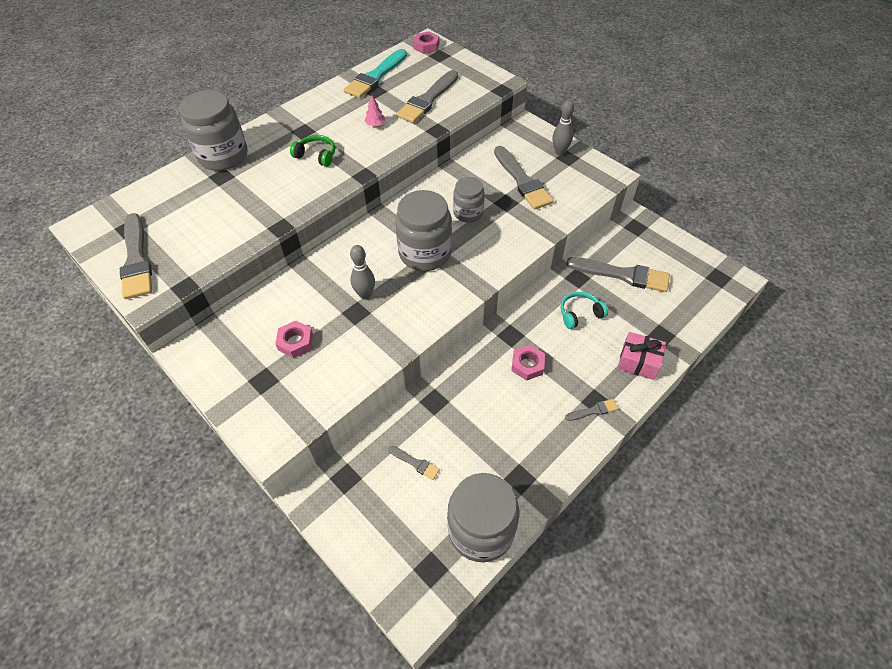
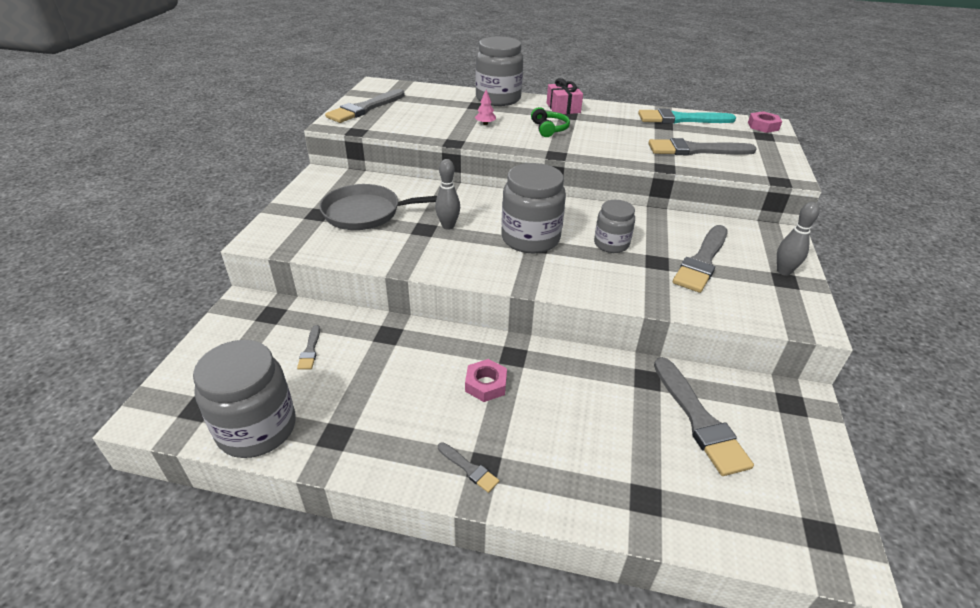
camera: 55 degrees right, 15 degrees down
(295, 342) = (367, 213): pink nut -> grey pan
(375, 125) = (623, 139): pink tree -> pink tree (485, 124)
(580, 314) = (597, 401): turquoise headphones -> none
(638, 362) = (579, 488): pink gift -> pink gift (563, 108)

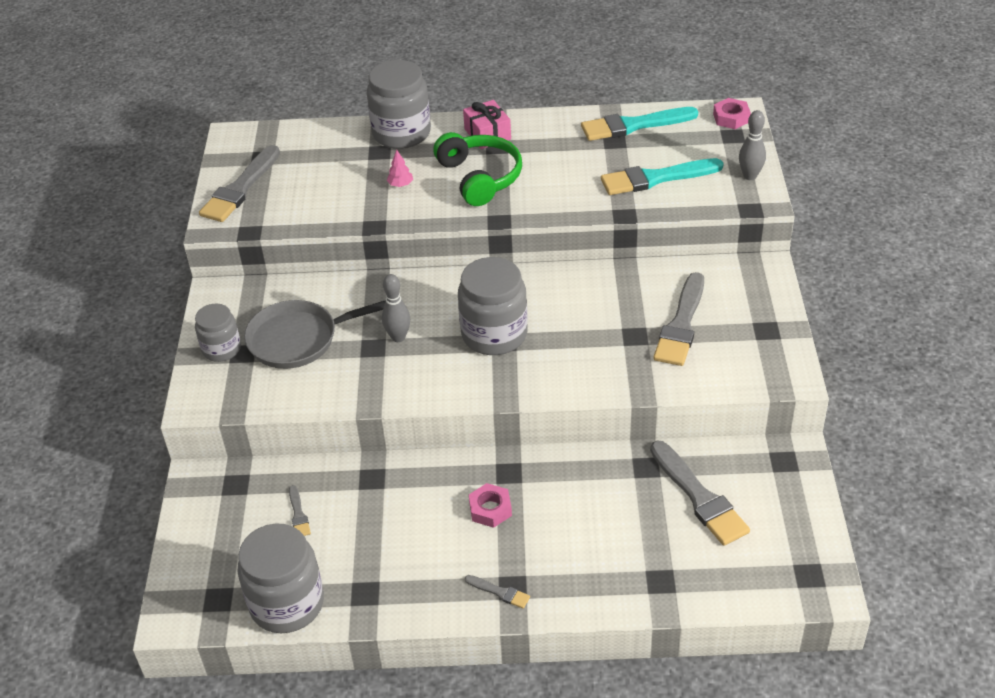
camera: 10 degrees left, 5 degrees up
(549, 129) = (480, 177): green headphones -> green headphones, size x1.76
(611, 244) = (583, 322): grey jar -> grey jar (221, 349)
(696, 150) = (656, 178): grey brush -> turquoise brush
(783, 271) = (765, 319): grey bowling pin -> grey bowling pin (750, 176)

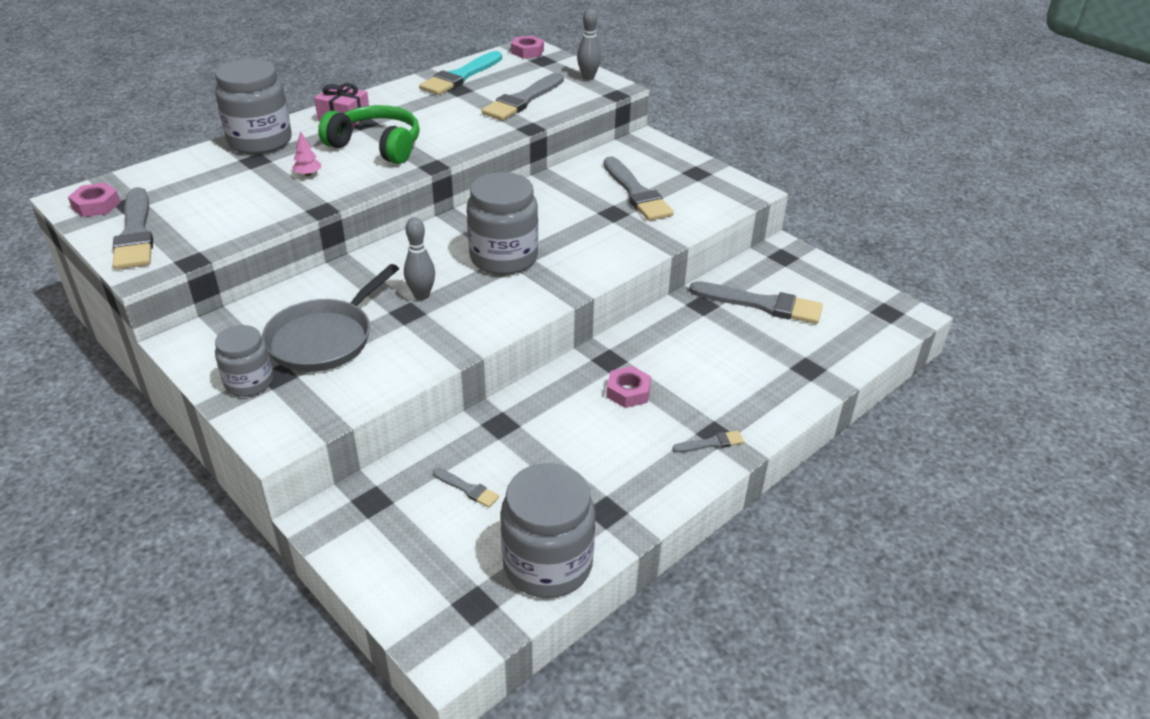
camera: 45 degrees left, 5 degrees down
(241, 149) = (96, 205): none -> pink nut
(656, 178) = (523, 100): turquoise brush -> grey brush

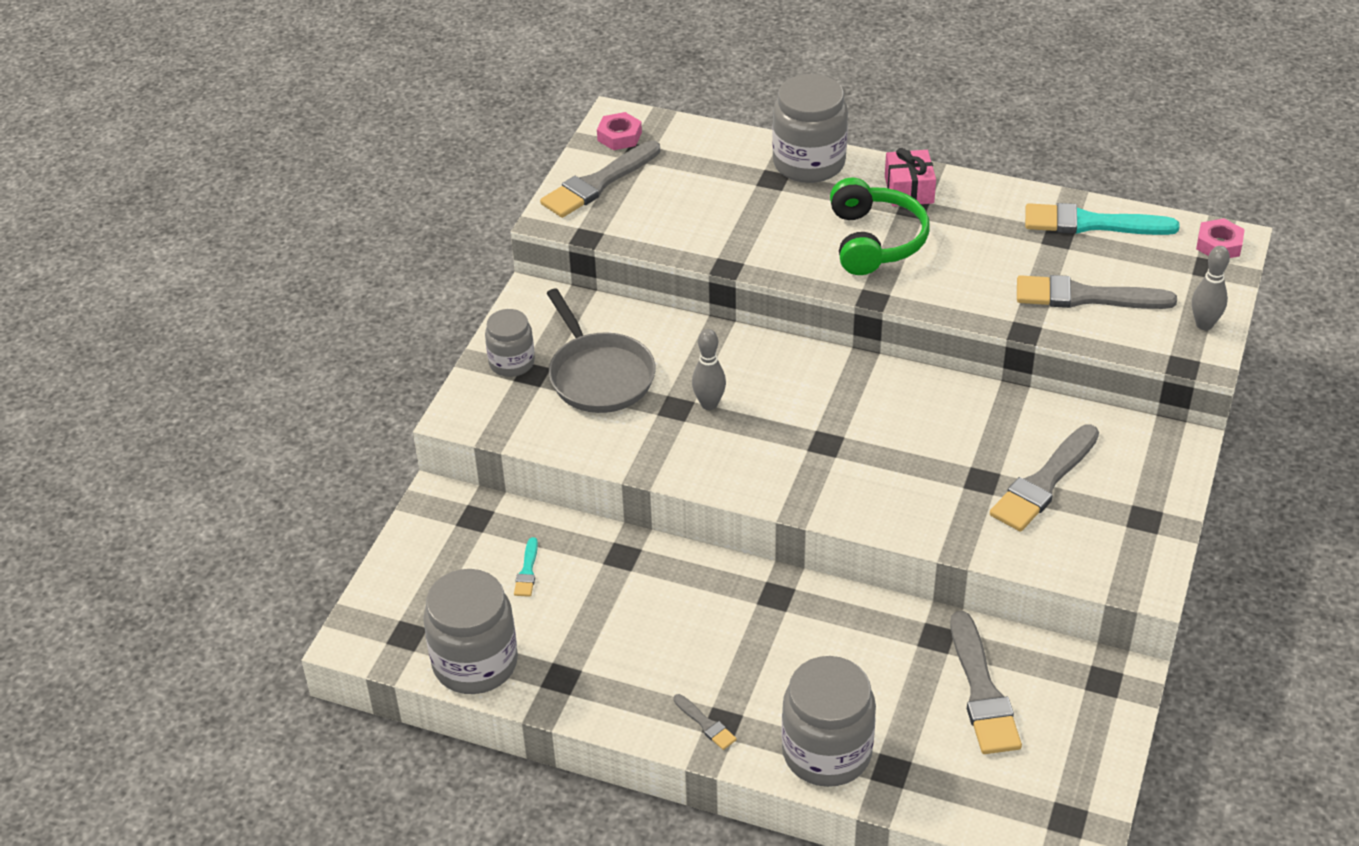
camera: 65 degrees right, 5 degrees up
(308, 174) = (779, 225): pink tree -> none
(325, 338) = (599, 375): grey pan -> grey pan turned 120 degrees counterclockwise
(467, 489) = (527, 571): grey brush -> turquoise brush
(504, 258) = (819, 432): grey jar -> grey jar (827, 752)
(628, 392) = (737, 630): pink nut -> none

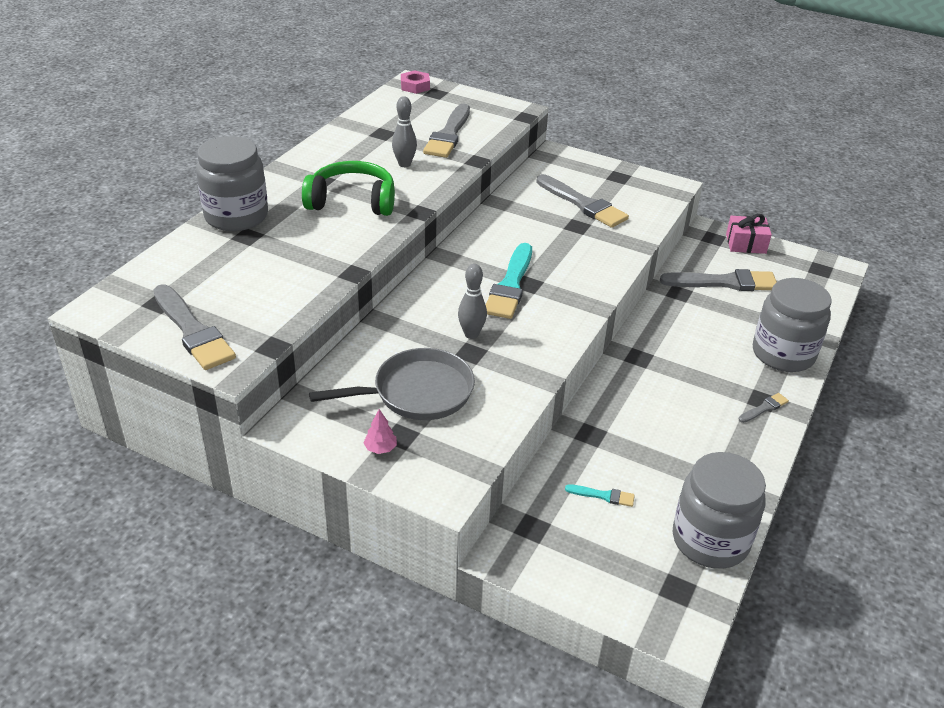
camera: 85 degrees left, 5 degrees down
(511, 362) = (380, 448): grey jar -> pink tree
(619, 136) = (127, 311): pink nut -> none
(909, 190) = (298, 178): pink gift -> pink gift (745, 244)
(1092, 223) = (374, 120): turquoise brush -> turquoise brush (510, 285)
(1204, 324) = (489, 104): grey bowling pin -> grey bowling pin (404, 164)

